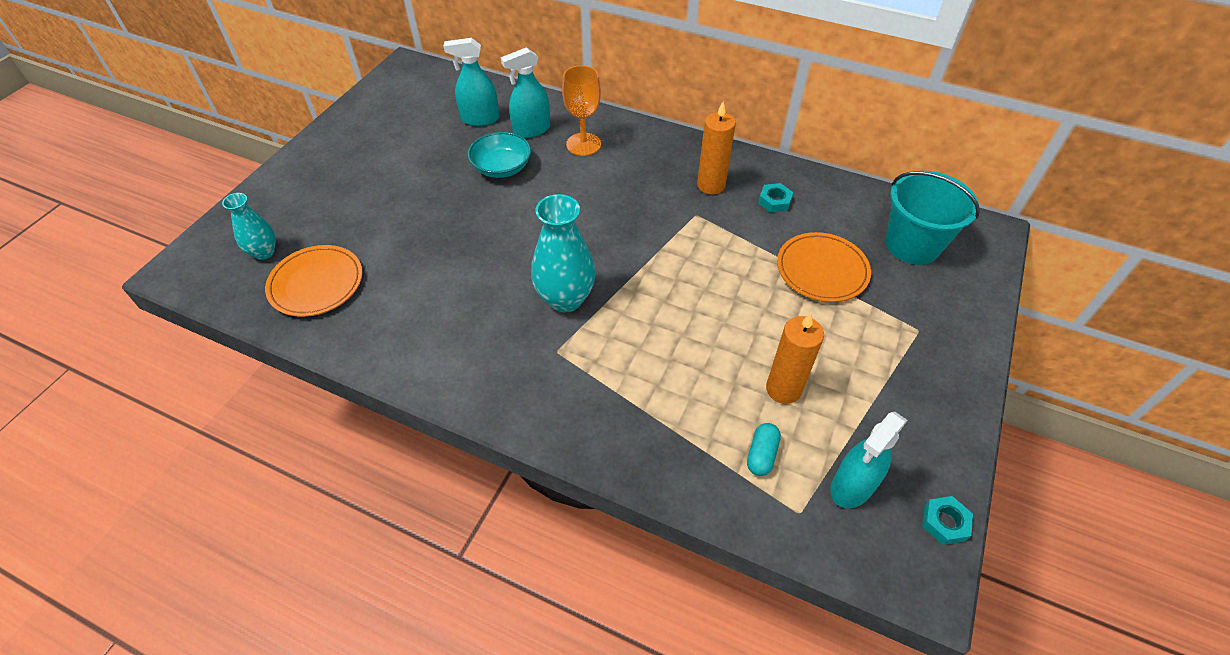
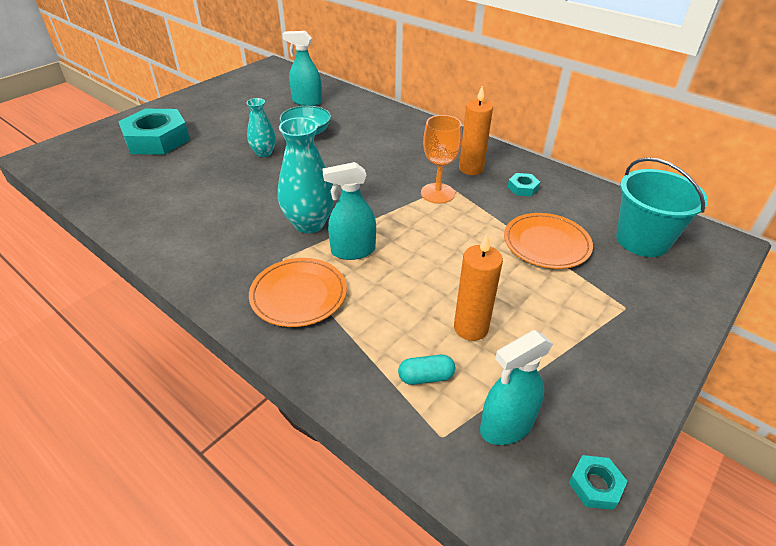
camera: 15 degrees right, 10 degrees down
(264, 252) = (103, 155): turquoise vase -> turquoise vase (264, 153)
(316, 284) = (126, 180): orange plate -> orange plate (298, 295)
(320, 214) = (157, 139): none -> turquoise nut
(531, 130) = (342, 113): turquoise spray bottle -> turquoise spray bottle (353, 251)
(583, 144) = (378, 127): orange goblet -> orange goblet (437, 193)
(761, 455) = (426, 377): turquoise capsule -> turquoise capsule turned 45 degrees clockwise

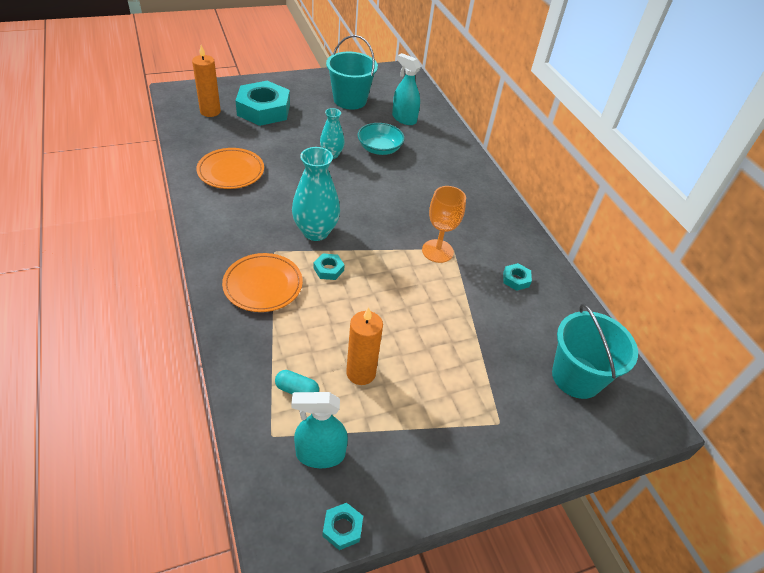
camera: 25 degrees right, 5 degrees up
(241, 104) = (350, 100): none -> turquoise bucket
(353, 251) = (328, 269): turquoise spray bottle -> turquoise nut
(471, 169) = (487, 241): orange candle -> orange candle (210, 111)
(546, 244) = (486, 338): orange plate -> orange plate (231, 171)

